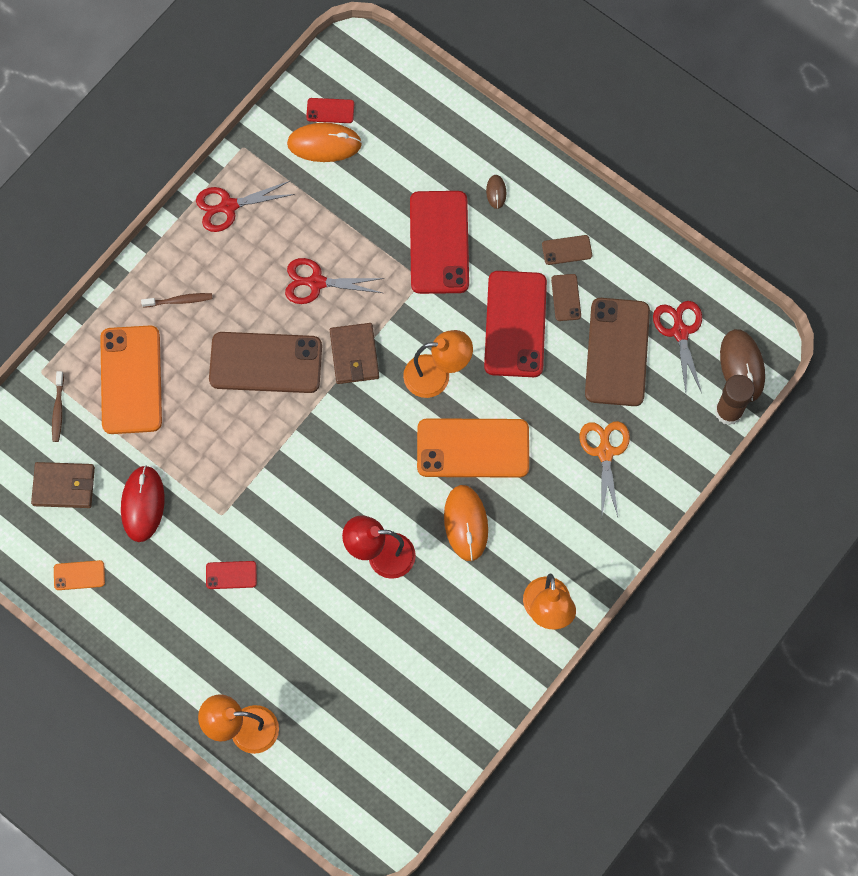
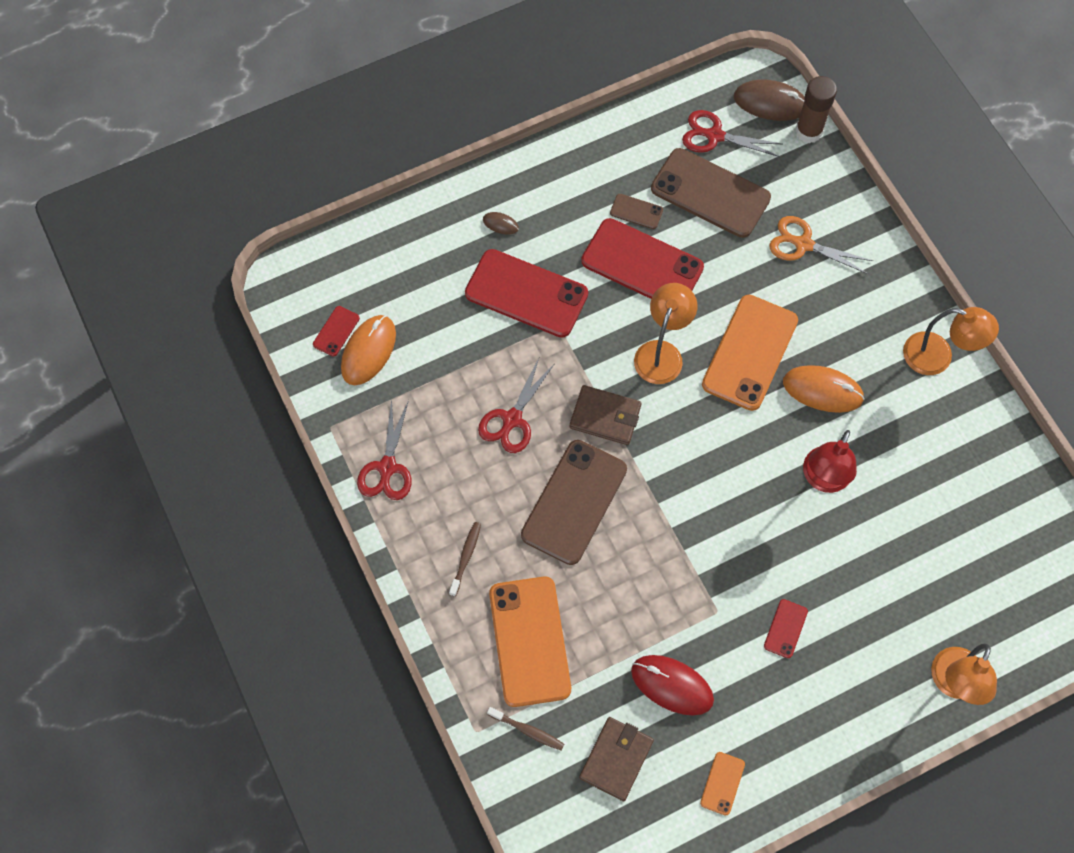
camera: 65 degrees left, 5 degrees down
(131, 380) = (530, 641): orange phone -> orange phone turned 60 degrees clockwise
(567, 250) = (589, 191): brown phone -> none

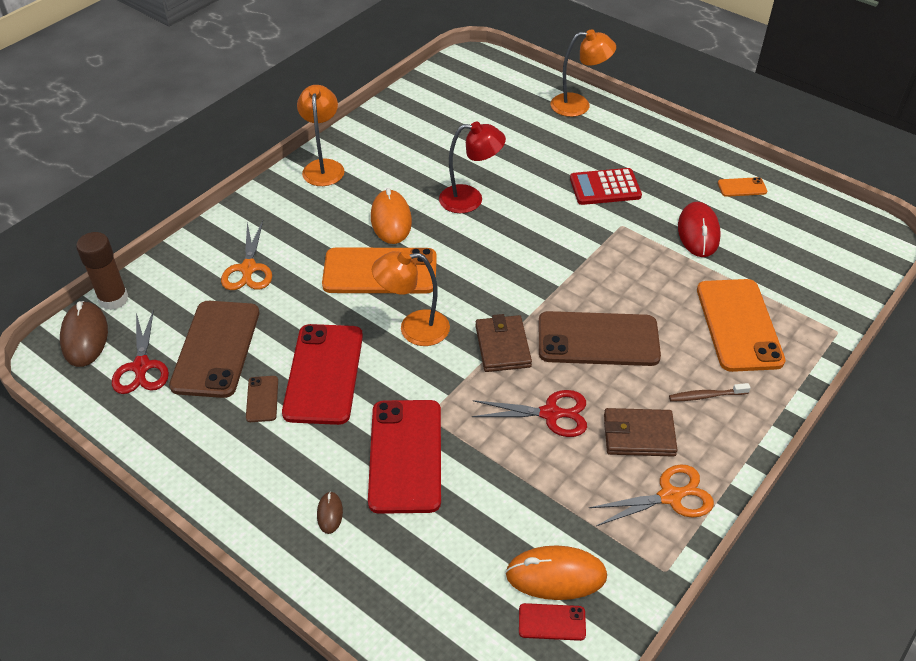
camera: 115 degrees left, 20 degrees down
(387, 468) = (670, 496): red scissors -> orange scissors
(527, 730) = (806, 301): brown toothbrush -> none
(530, 641) = (738, 325): orange phone -> orange phone turned 60 degrees counterclockwise
(616, 759) = (778, 244): brown wallet -> brown wallet (639, 435)
(785, 628) = (605, 187): red phone -> red calculator

